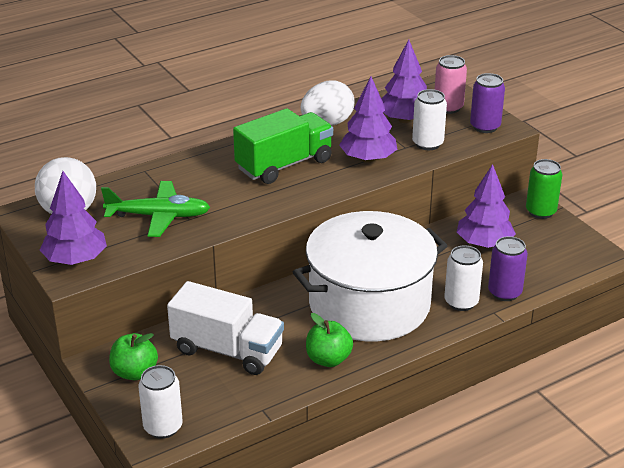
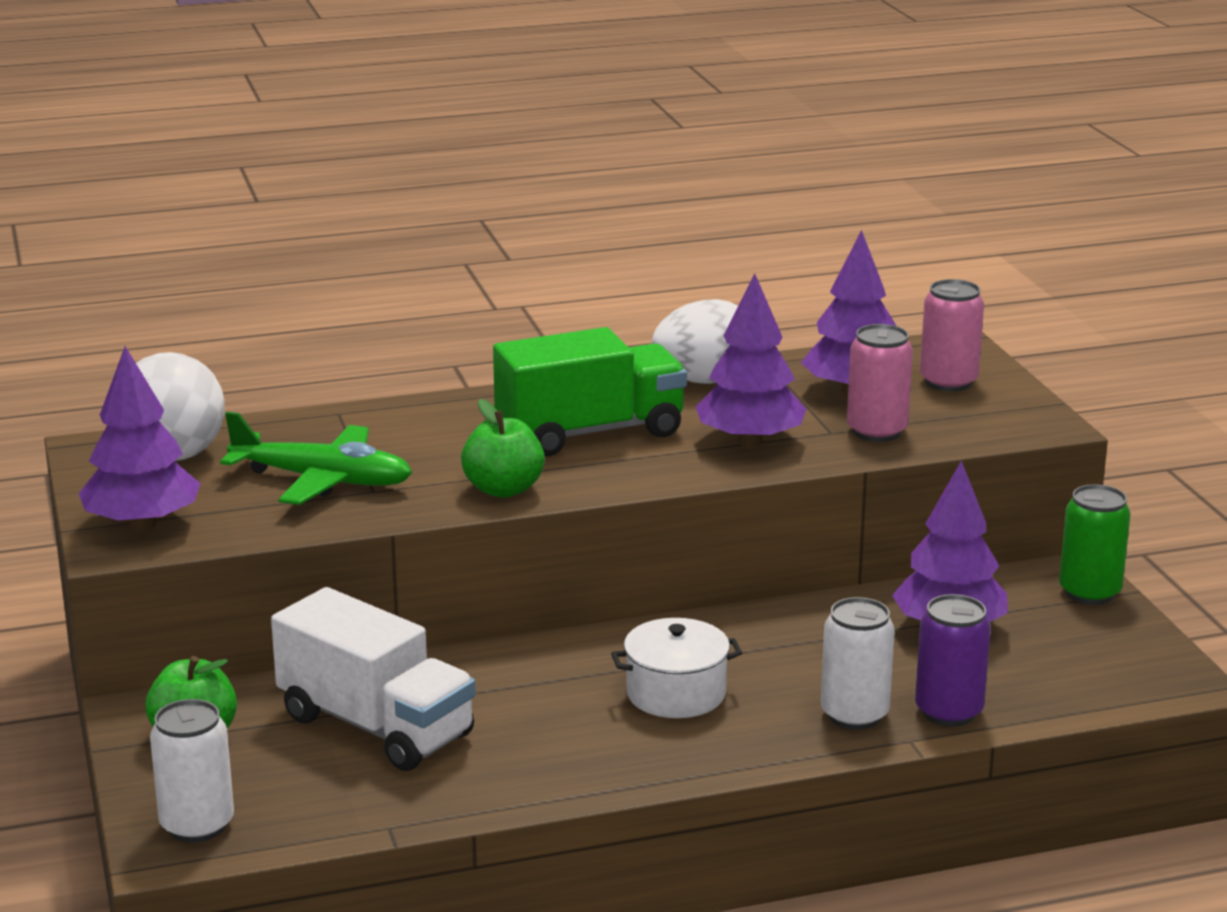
camera: 15 degrees right, 10 degrees down
(328, 359) = (552, 768): green apple -> green apple (503, 489)
(369, 304) = (676, 693): white pot -> white pot, size x0.42
(427, 144) = (877, 431): white can -> pink can
(485, 127) = (1003, 418): purple can -> none

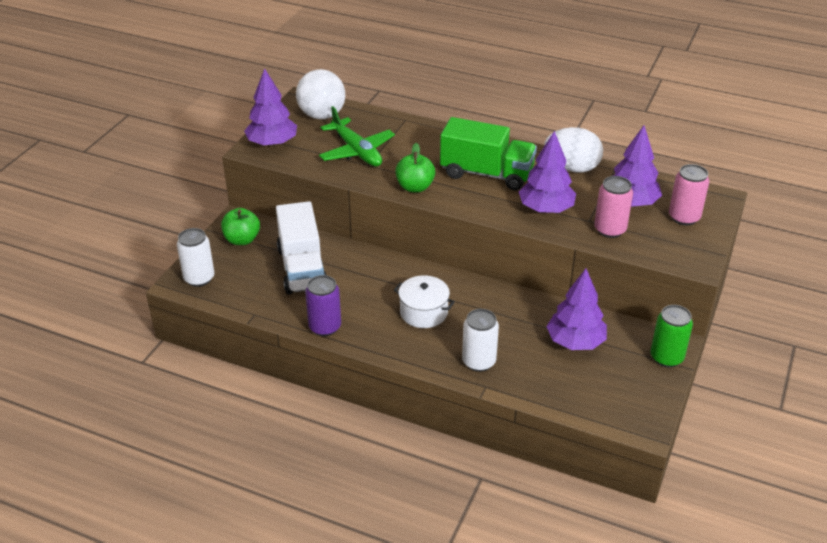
camera: 40 degrees right, 15 degrees up
(948, 712) = (519, 382): purple can -> purple can (325, 327)

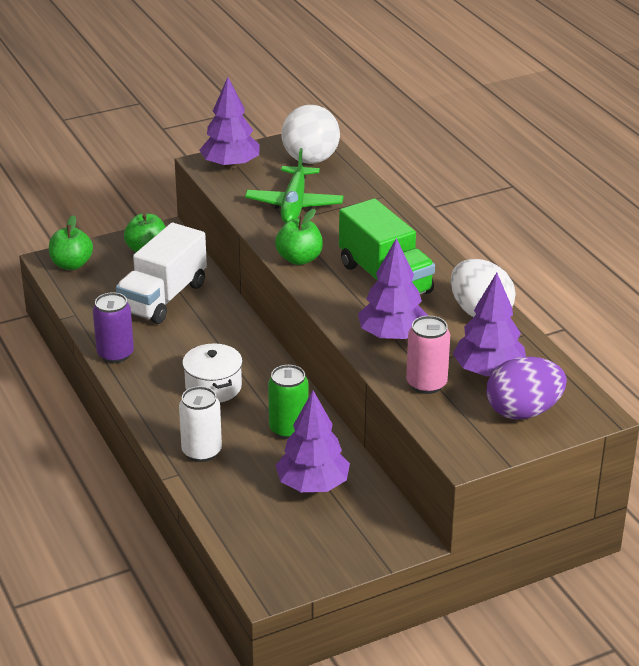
camera: 40 degrees right, 5 degrees down
(199, 278) = (71, 264): white can -> green apple
(666, 357) = (380, 547): green can -> green can (288, 429)
(684, 217) = (523, 411): pink can -> purple egg

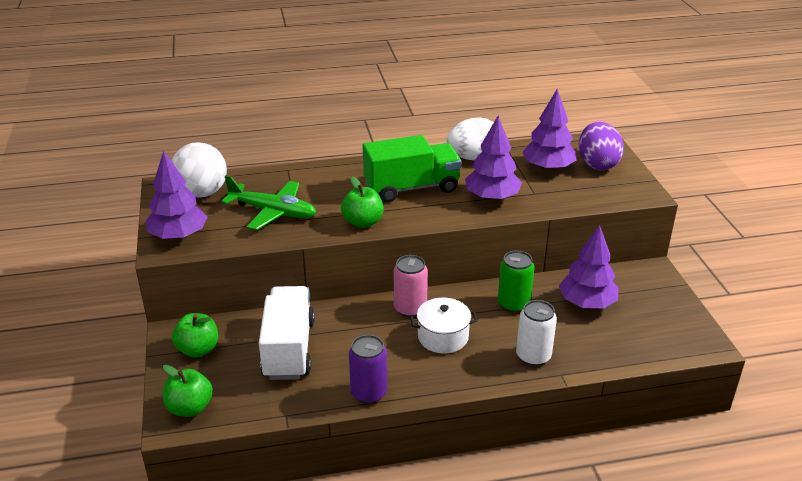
camera: 75 degrees left, 0 degrees up
(163, 298) = (289, 349): white truck -> white truck turned 135 degrees counterclockwise
(426, 384) = (558, 194): pink can -> pink can (410, 309)

